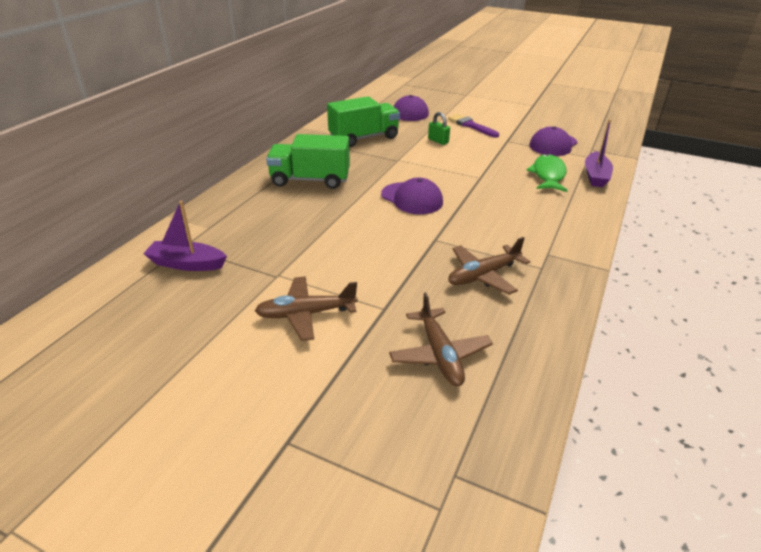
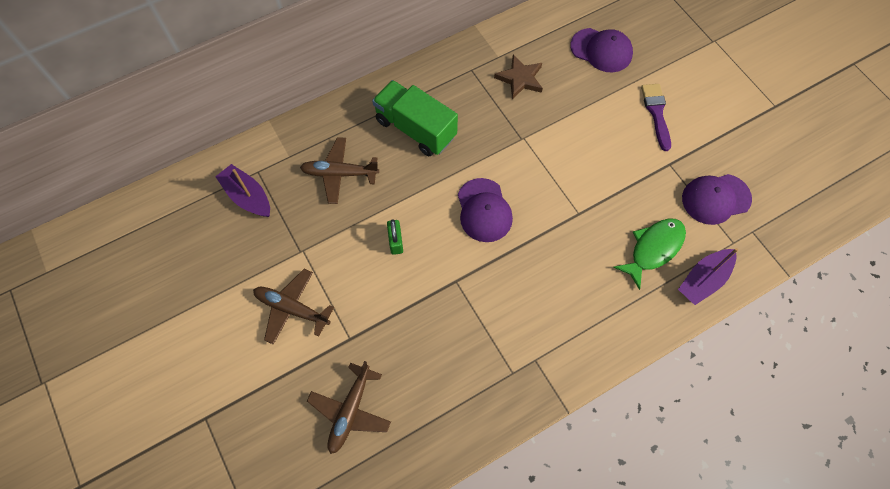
camera: 35 degrees right, 30 degrees up
(364, 138) = (520, 79): green truck -> brown star
(438, 141) = (592, 125): green padlock -> green padlock (395, 241)
(483, 275) = (455, 351): brown plane -> brown plane (339, 173)

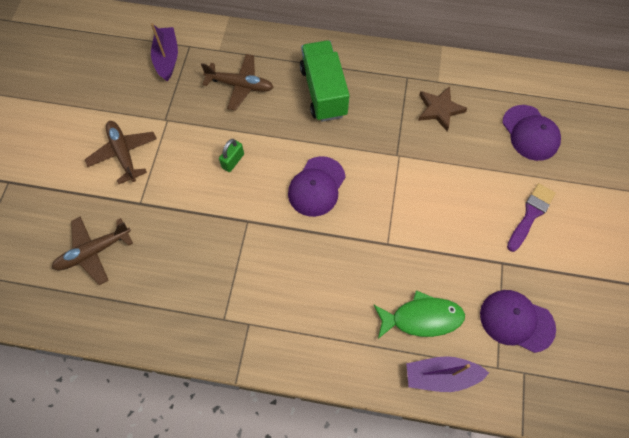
camera: 40 degrees right, 0 degrees up
(339, 173) = (240, 85): brown plane -> brown plane turned 150 degrees clockwise

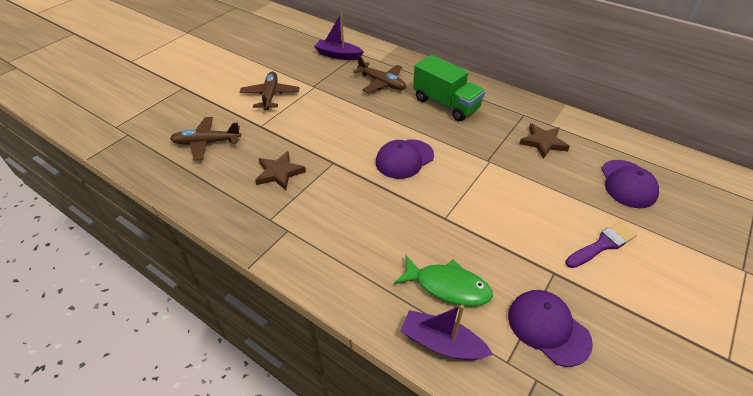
camera: 25 degrees right, 20 degrees down
(167, 58) = (338, 55): purple boat -> purple boat turned 90 degrees counterclockwise
(199, 258) = (279, 173): none -> brown star
(233, 161) = (347, 123): green padlock -> none
(323, 92) = (446, 104): green truck -> green truck turned 120 degrees clockwise

